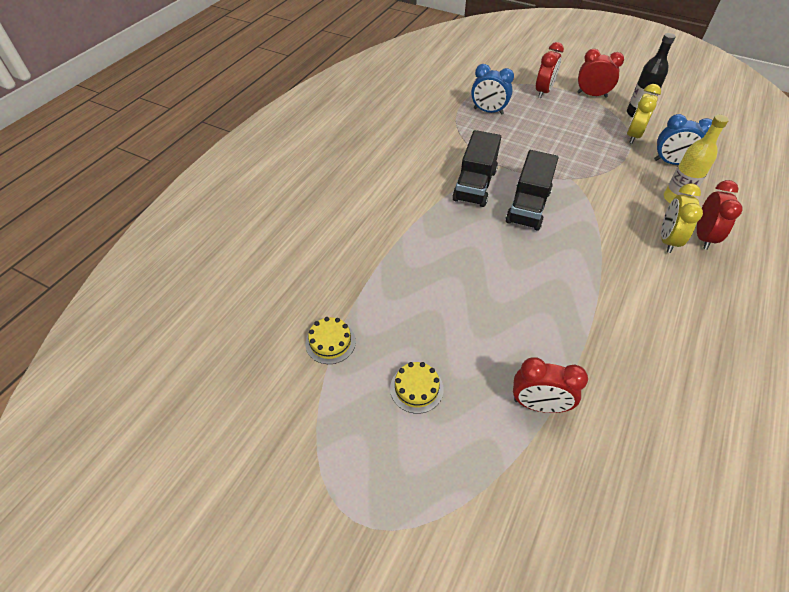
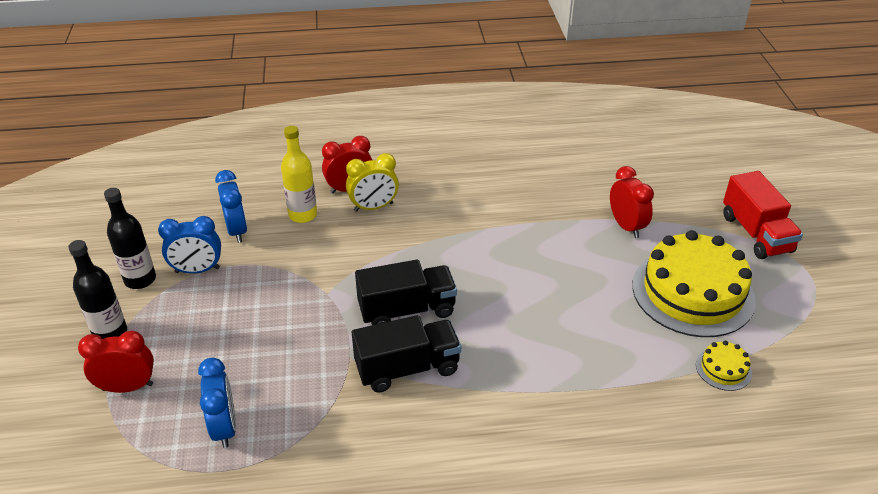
camera: 125 degrees left, 10 degrees down
(416, 388) = (692, 292): yellow cake -> yellow cake, size x2.40
(449, 528) = (756, 233): none -> red truck
(592, 95) = (110, 333): red clock -> black bottle
(633, 135) = (197, 270): yellow clock -> blue clock

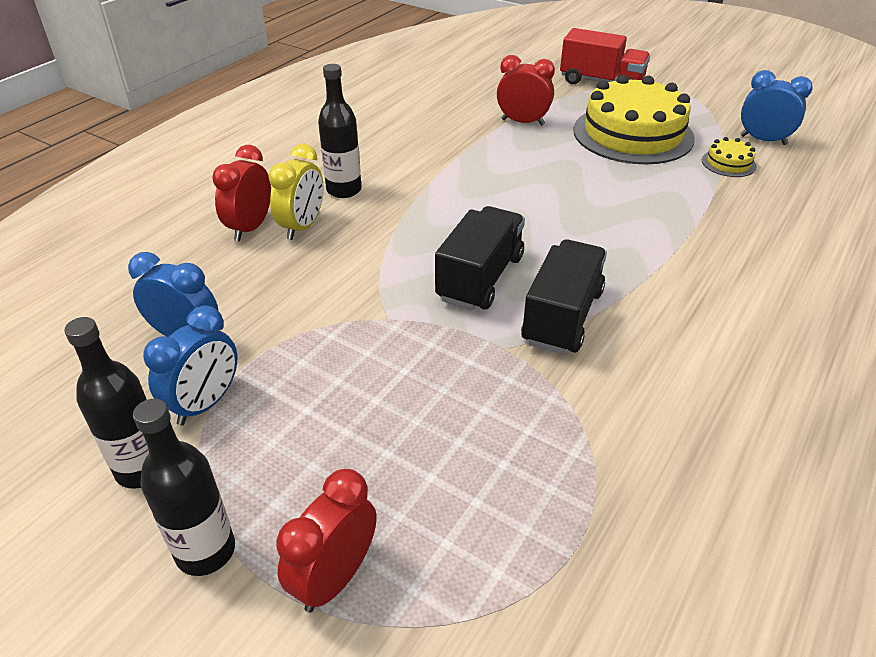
camera: 50 degrees left, 0 degrees up
(224, 427) = (510, 505): blue clock -> blue clock (763, 140)
(303, 215) = (239, 277): yellow bottle -> none
(431, 199) = (344, 190): none -> black bottle

